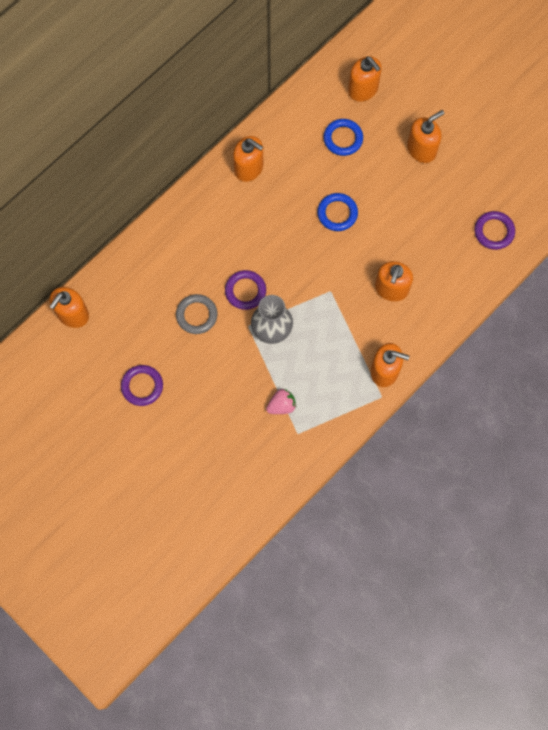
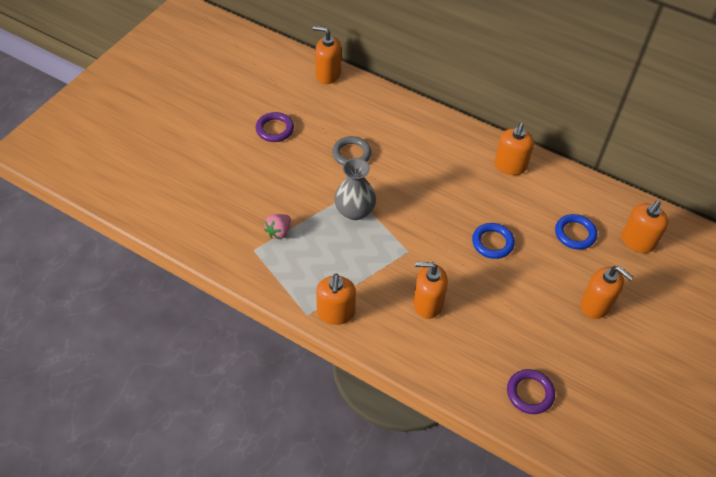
camera: 75 degrees right, 20 degrees down
(245, 291) = (386, 184): purple ring -> none
(281, 405) = (279, 232): pink strawberry -> pink strawberry turned 75 degrees clockwise

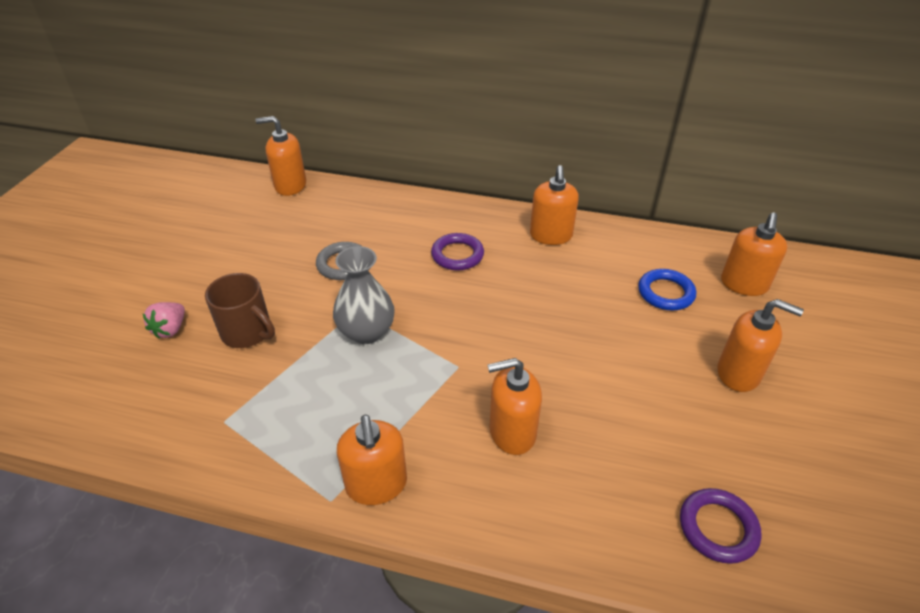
camera: 15 degrees left, 10 degrees down
(275, 129) = (230, 257): purple ring -> purple ring (457, 255)
(277, 192) = (248, 332): none -> brown mug
(279, 232) = (260, 386): pink strawberry -> pink strawberry (170, 329)
(492, 243) = (568, 328): blue ring -> none

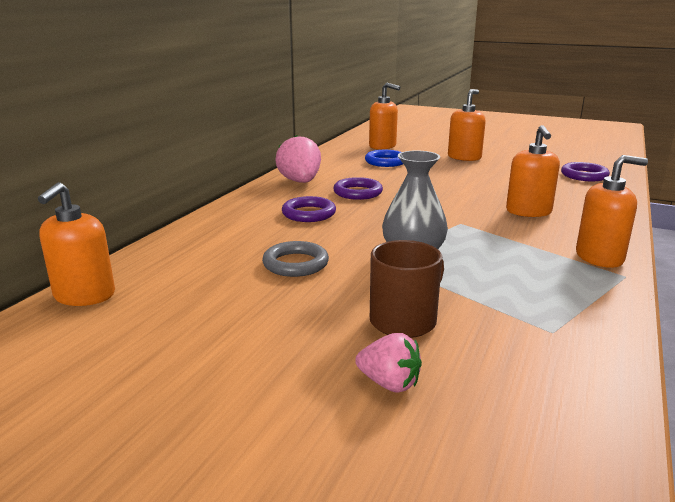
camera: 80 degrees left, 20 degrees down
(531, 280) = (357, 192): none -> purple ring
(551, 235) = (300, 182): orange soap dispenser -> pink strawberry

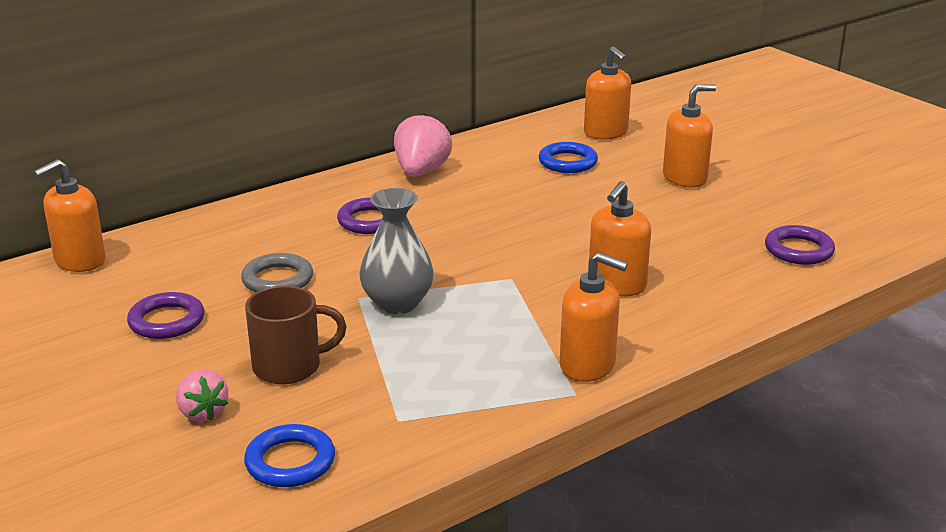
camera: 30 degrees right, 5 degrees up
(357, 192) = (462, 204): purple ring -> purple ring (166, 321)
(533, 396) = (290, 462): none -> blue ring

